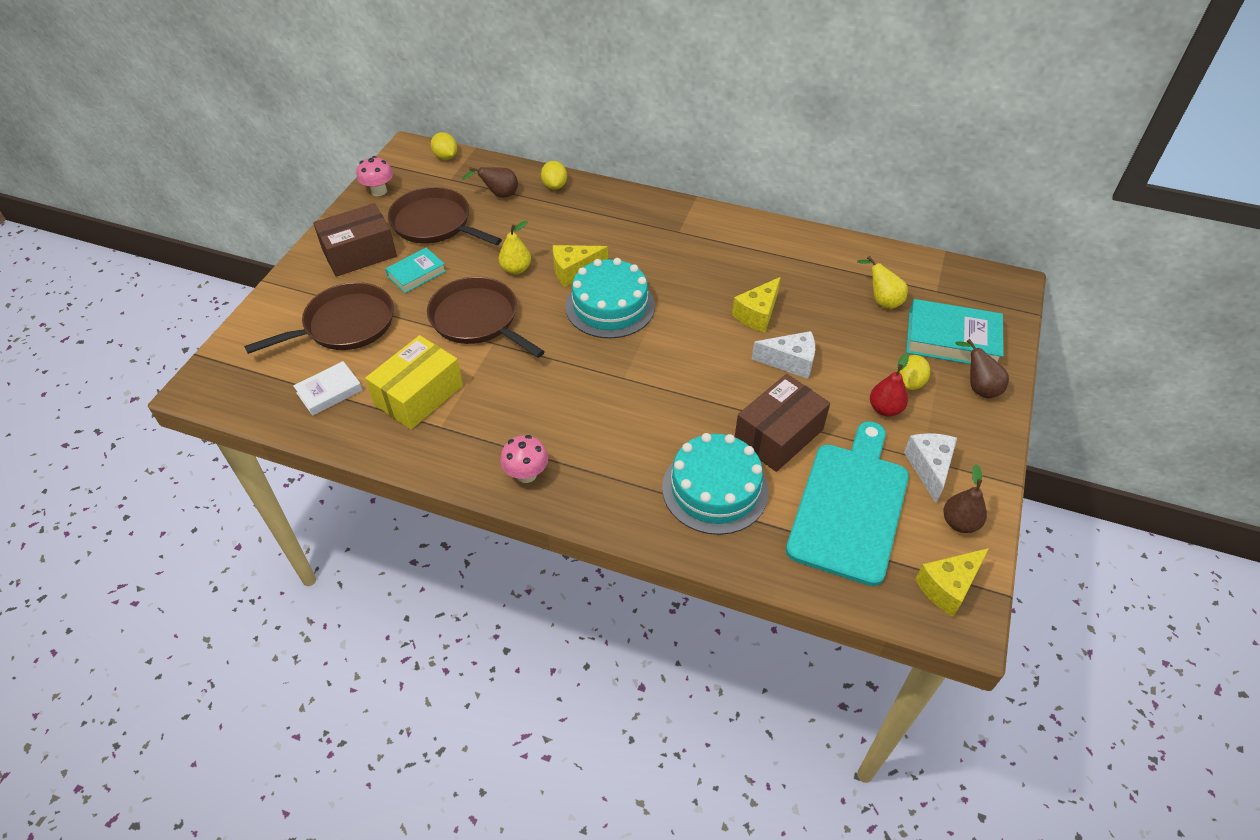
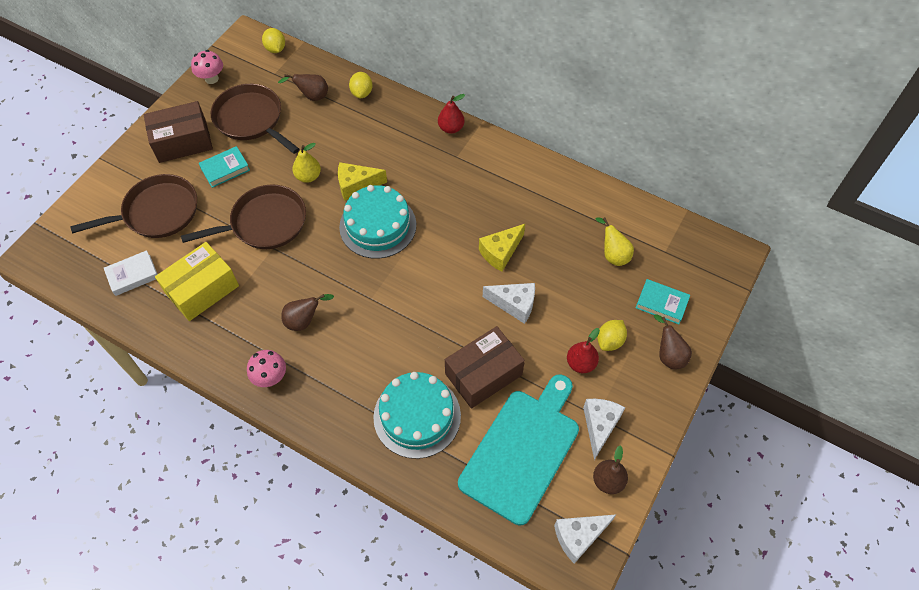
camera: 10 degrees right, 10 degrees up
(477, 319) = (265, 223): brown pan -> brown pan turned 105 degrees clockwise
(551, 410) = (304, 320): none -> brown pear
(664, 206) = (451, 128): none -> red pear
(948, 587) = (579, 537): yellow cheese -> white cheese
(952, 339) = (661, 303): turquoise book -> turquoise book, size x0.59

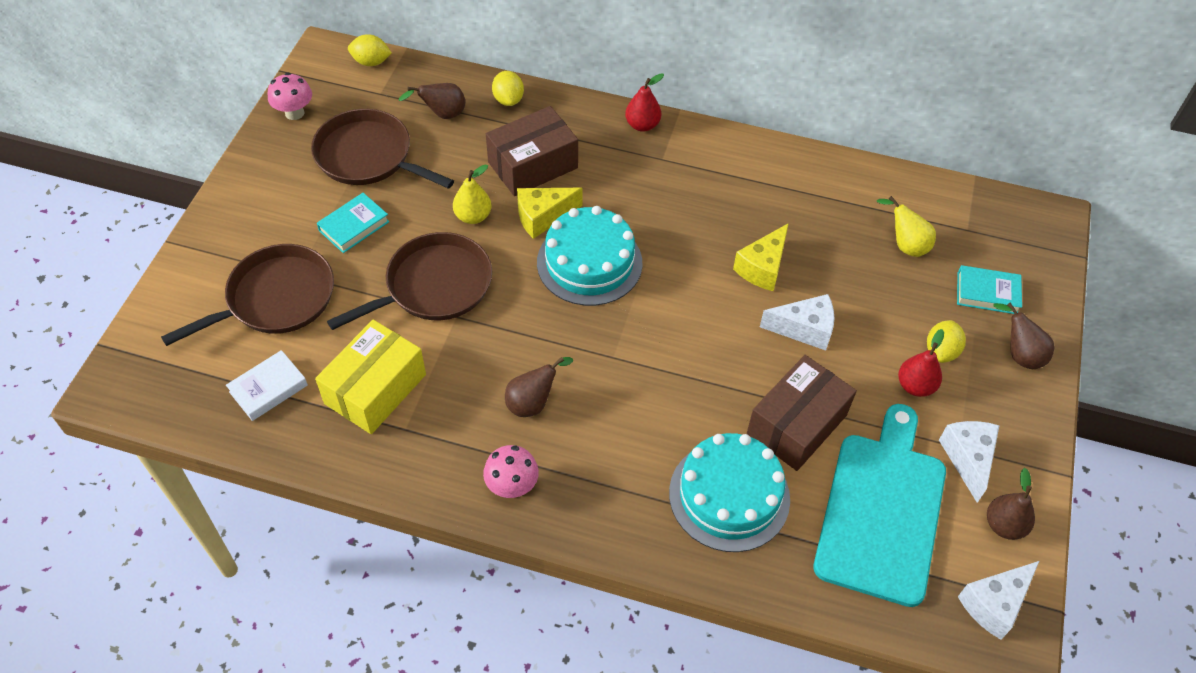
camera: 15 degrees left, 5 degrees down
(183, 142) = (281, 200): brown box -> brown box (533, 165)
(275, 49) = (371, 62): yellow lemon -> yellow lemon turned 45 degrees counterclockwise

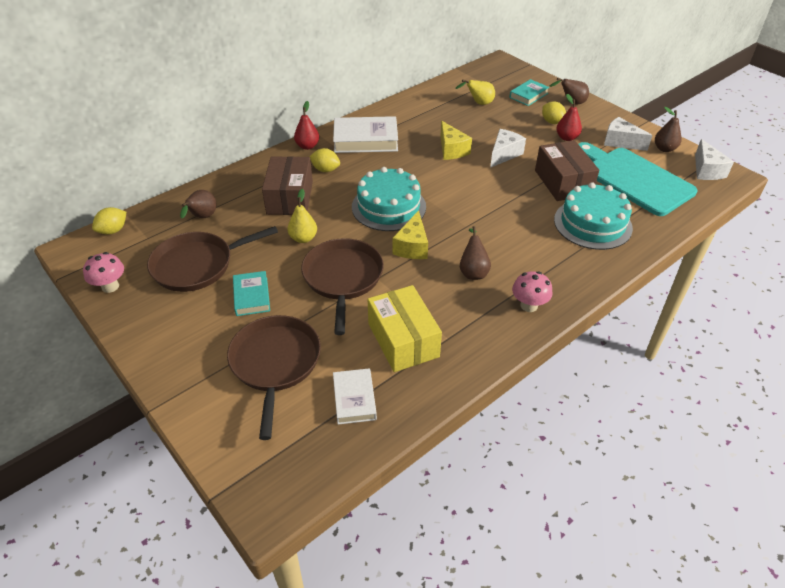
camera: 55 degrees left, 10 degrees down
(508, 99) = (225, 186): yellow lemon -> yellow lemon (325, 170)
(543, 217) = (335, 210): yellow cheese -> yellow cheese (412, 246)
(705, 171) = (365, 140): none -> white book

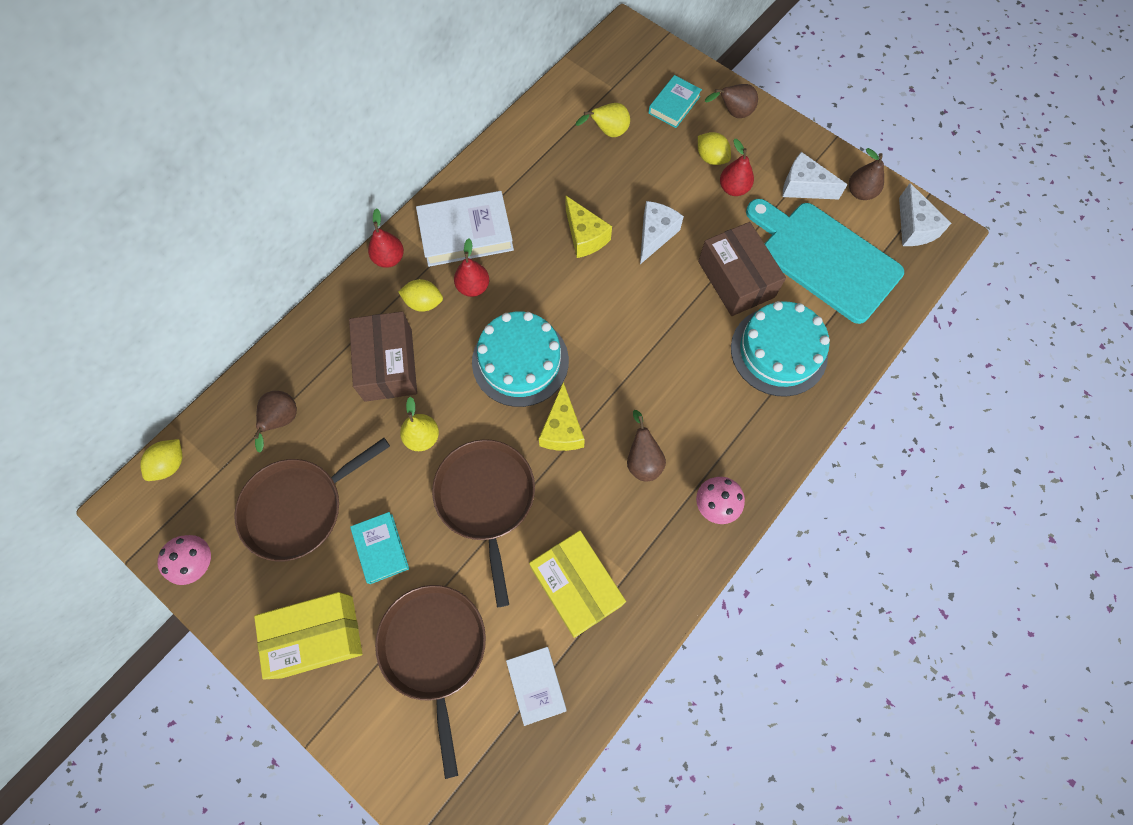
camera: 10 degrees left, 25 degrees up
(183, 342) = (317, 636): none -> yellow box
(363, 166) = (473, 287): none -> red pear

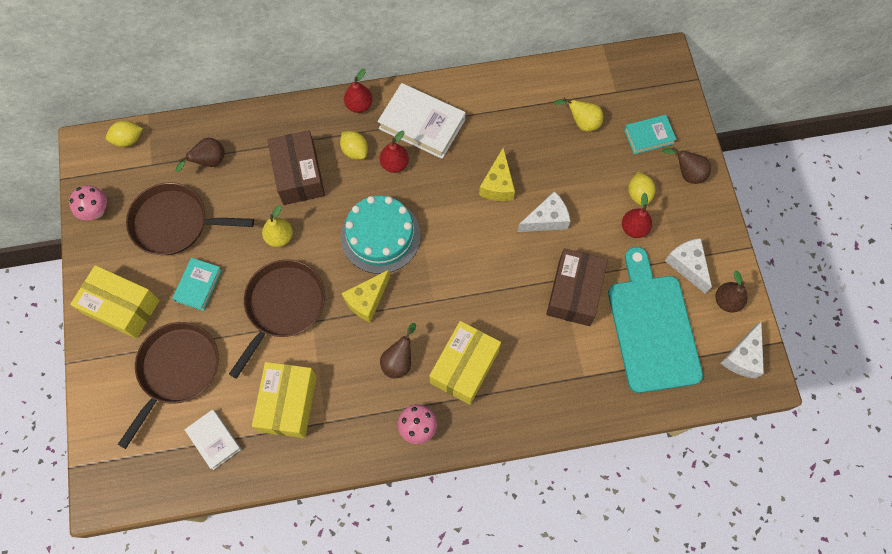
camera: 40 degrees right, 0 degrees up
(388, 365) = (299, 175): brown box -> brown box turned 45 degrees counterclockwise
(536, 685) = (214, 440): white book -> white book turned 60 degrees counterclockwise
(704, 417) = (464, 367): none -> yellow box
(779, 351) = (556, 364): turquoise cake -> none

